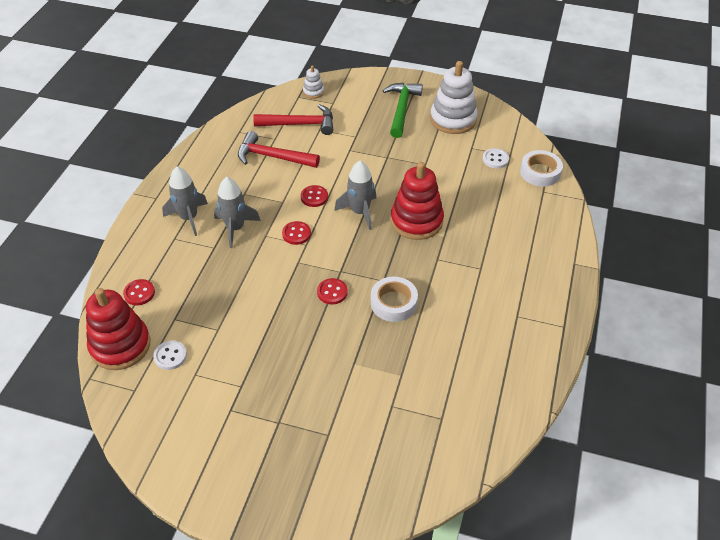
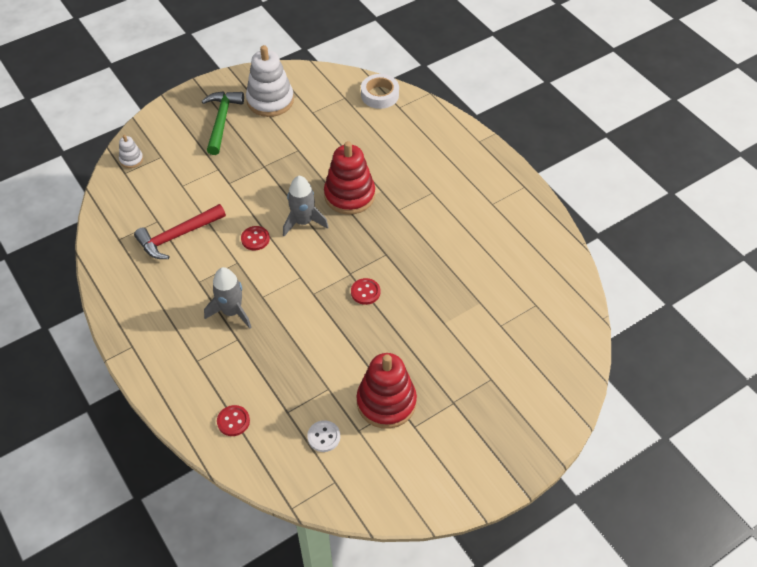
camera: 50 degrees left, 5 degrees up
(120, 345) = (278, 466): red stacking toy -> red stacking toy (386, 402)
(188, 218) = (183, 336): grey rocket -> none
(296, 234) = (282, 276): red button -> none
(300, 124) = (160, 193): red hammer -> none
(393, 303) = (413, 263): white tape -> none
(401, 109) = (222, 121): green hammer -> green hammer turned 45 degrees clockwise
(495, 159) = (339, 108): white button -> none

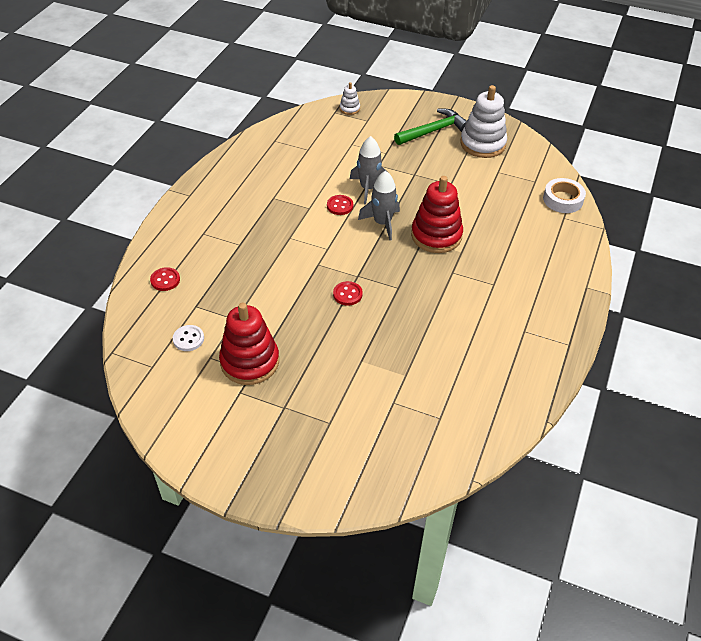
camera: 55 degrees right, 5 degrees down
(177, 236) = (304, 166): red hammer -> none
(232, 312) = (261, 228): grey rocket -> grey rocket (368, 188)

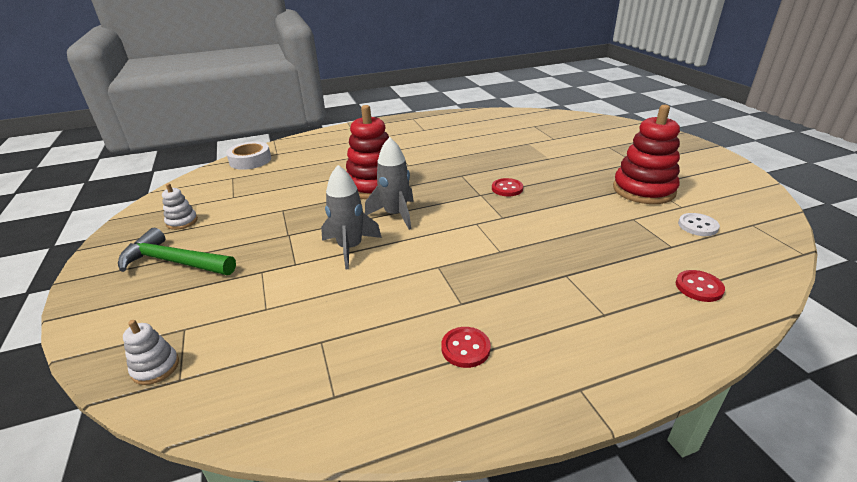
camera: 130 degrees left, 15 degrees down
(340, 206) = (405, 249): red button -> red button (465, 348)
(482, 144) = (182, 222): white stacking toy -> white stacking toy, size x0.47

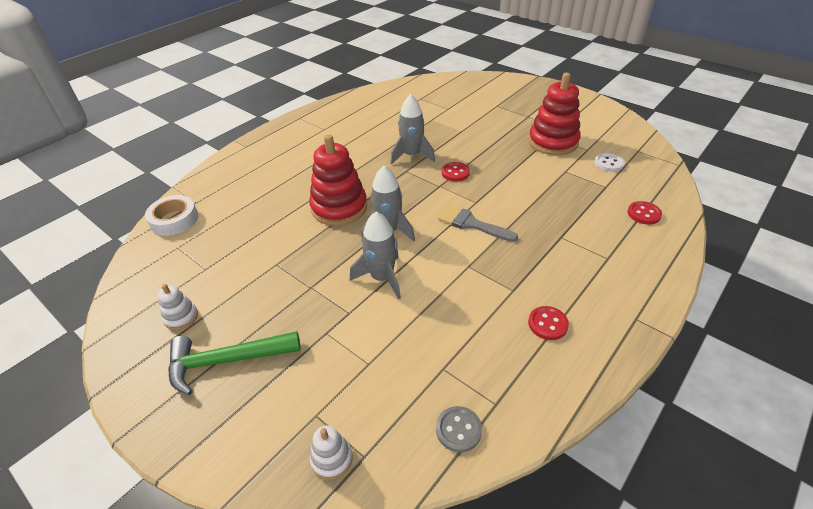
camera: 30 degrees left, 10 degrees up
(275, 400) = (458, 430): none -> grey button
(479, 165) = (412, 155): none -> grey rocket
(479, 233) = (471, 224): none -> grey brush

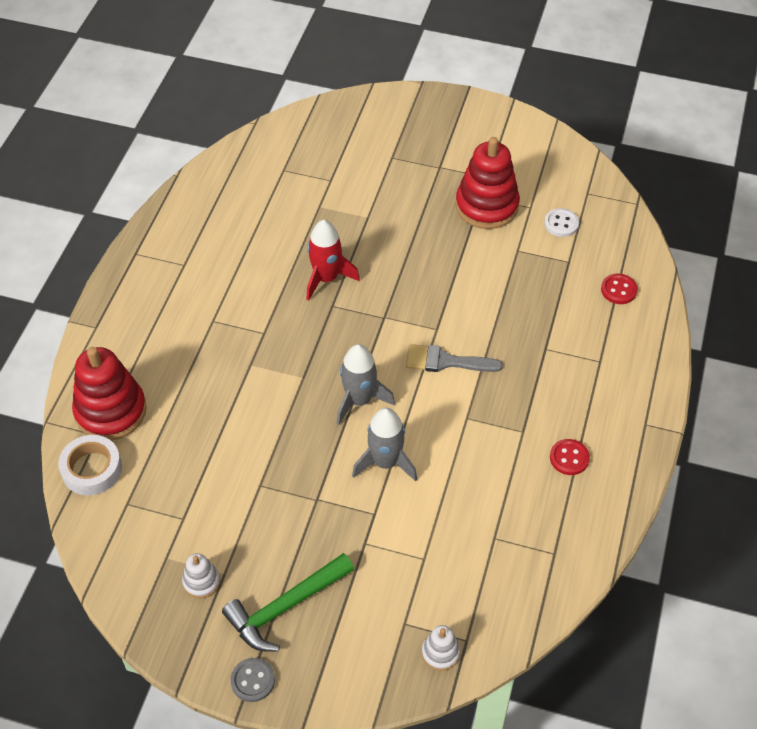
camera: 25 degrees left, 10 degrees up
(339, 208) = (284, 386): red stacking toy -> red stacking toy (111, 411)
(412, 155) = (326, 278): grey rocket -> red rocket
(455, 173) = (393, 291): red button -> none
(458, 430) = (533, 588): grey button -> grey button (252, 680)

